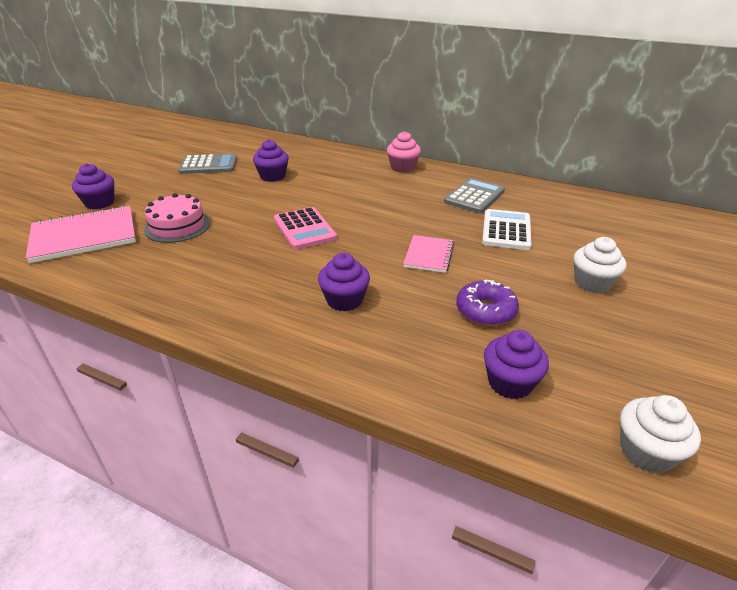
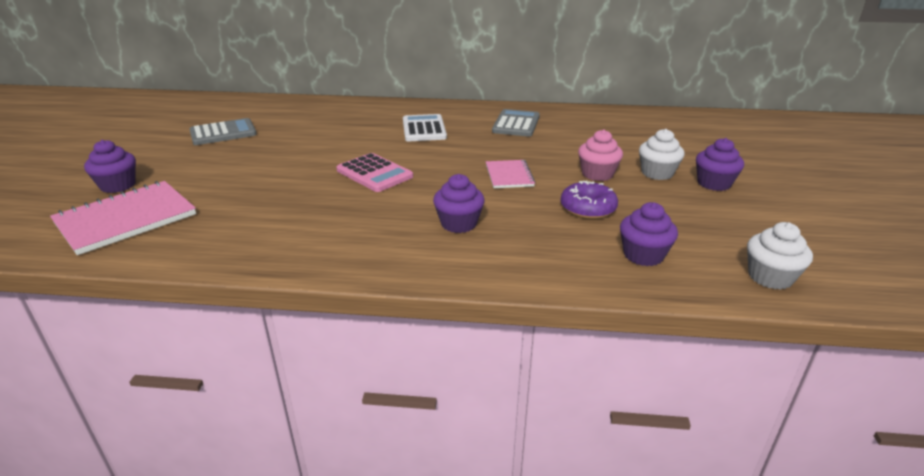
camera: 20 degrees left, 5 degrees down
(177, 226) = (233, 192): pink cake -> none
(273, 176) = (305, 134): purple cupcake -> purple cupcake (714, 183)
(403, 167) = (433, 109): pink cupcake -> pink cupcake (597, 174)
(506, 230) = (562, 146): white calculator -> white calculator (424, 129)

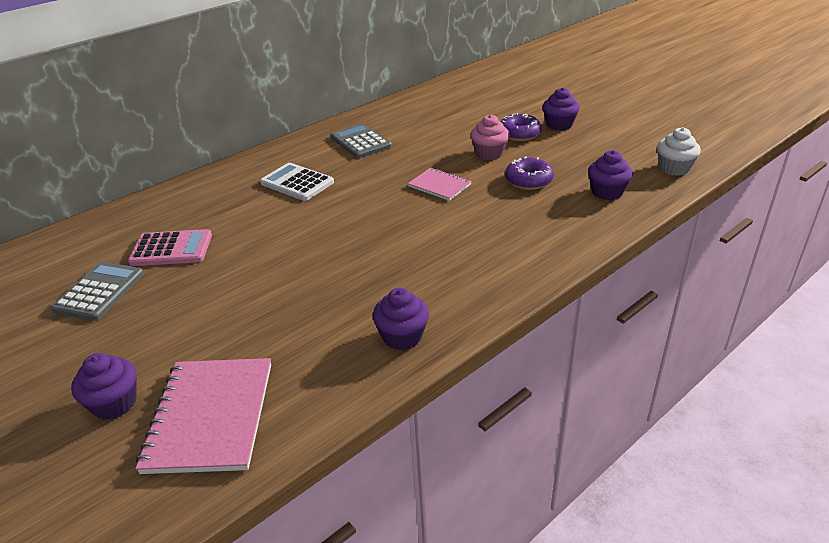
camera: 45 degrees left, 5 degrees up
(374, 173) = (341, 240): pink calculator -> pink calculator (171, 249)
(458, 223) = (479, 238): purple cupcake -> purple cupcake (402, 336)
(657, 173) = (519, 134): white cupcake -> purple donut

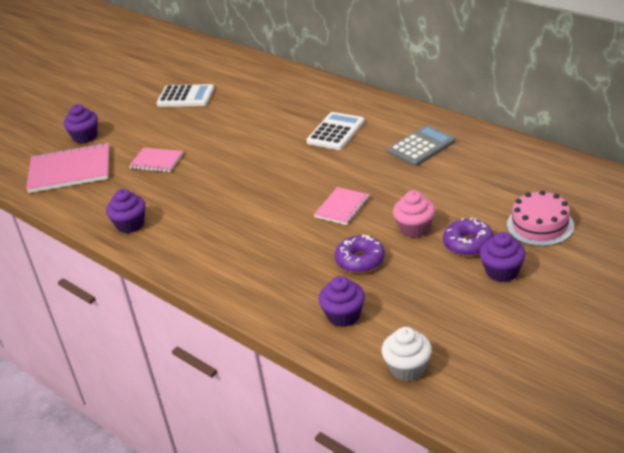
camera: 85 degrees right, 0 degrees up
(100, 291) = (185, 97): grey calculator -> white calculator
(171, 249) = (234, 106): pink calculator -> none
(257, 316) = (156, 161): none -> pink notebook
(505, 107) = (540, 225): none -> pink cake

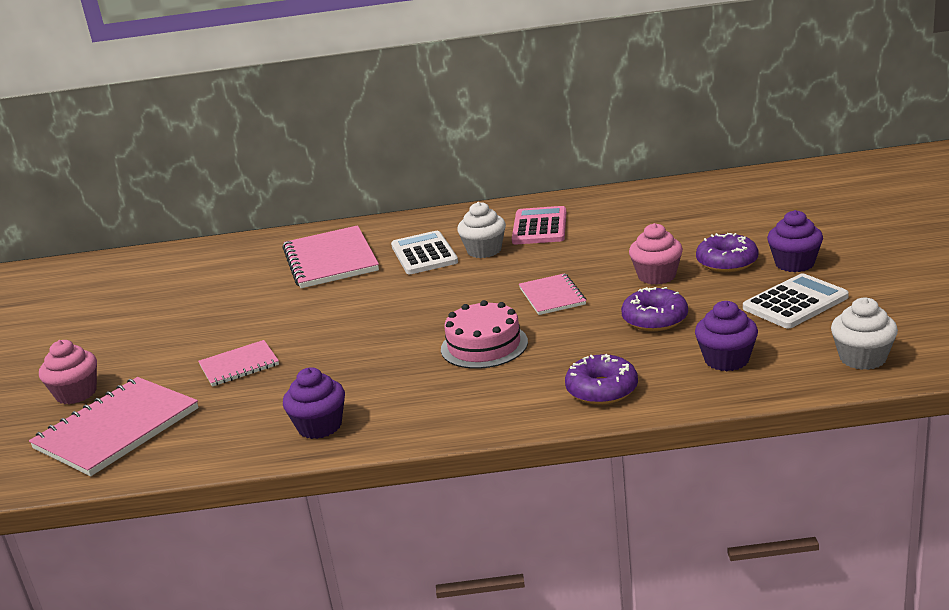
camera: 45 degrees left, 10 degrees down
(85, 137) = (76, 393): purple cupcake -> pink cupcake
(185, 97) = (164, 305): white calculator -> white calculator (795, 303)
(260, 290) = (602, 390): none -> purple donut
(290, 108) = (331, 260): none -> pink notebook
(366, 148) = (484, 250): none -> white cupcake
(421, 147) = (540, 227): grey calculator -> pink calculator
(540, 225) = (759, 225): pink cake -> pink cake (484, 345)

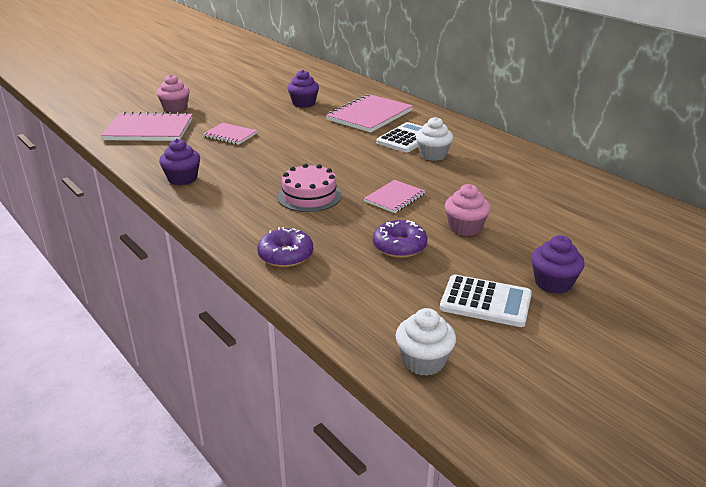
camera: 50 degrees right, 5 degrees up
(540, 227) = (488, 162): pink calculator -> none
(726, 360) = (366, 294): purple cupcake -> purple cupcake (303, 103)
(727, 262) = (520, 251): purple donut -> none

